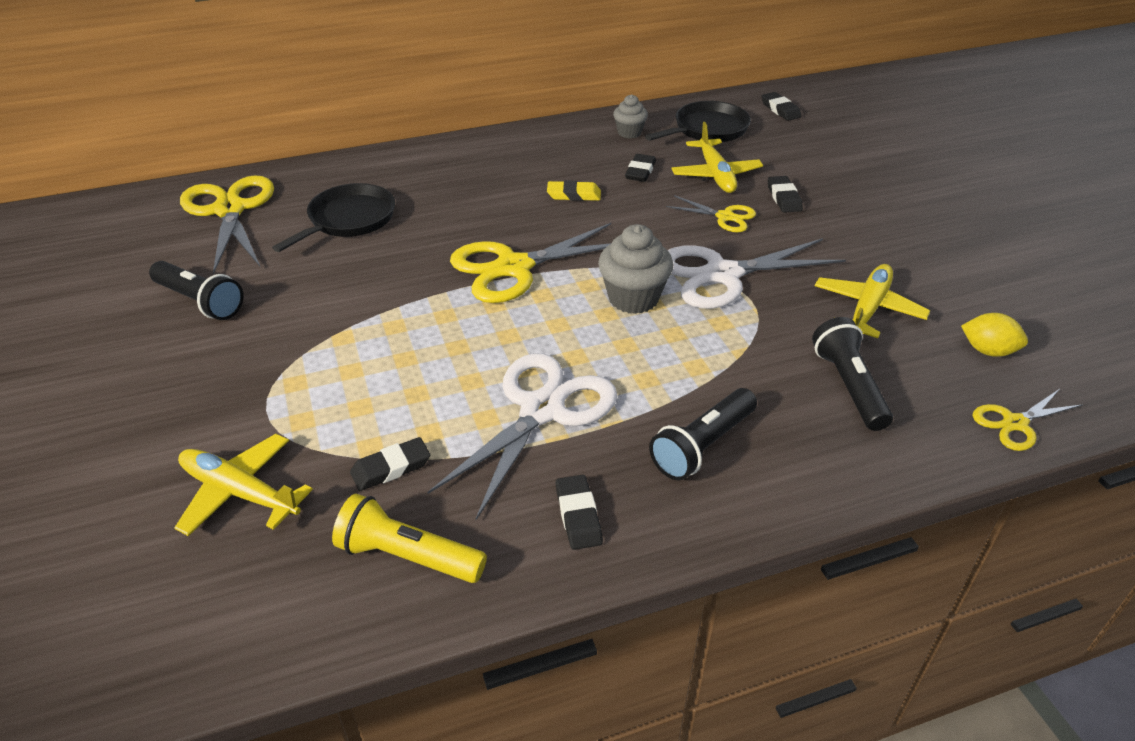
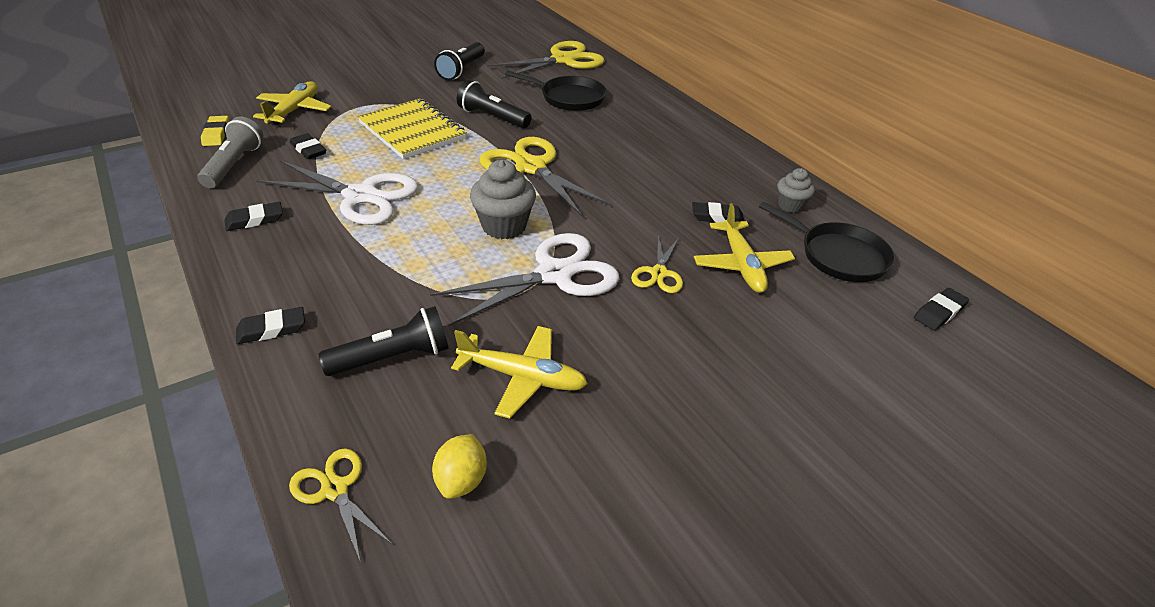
camera: 75 degrees right, 0 degrees up
(378, 358) = (412, 131): none -> yellow notebook
(408, 556) = (234, 165): yellow flashlight -> grey flashlight
(574, 195) = (653, 184): yellow eraser -> yellow eraser (216, 134)
(702, 446) = (318, 271): black flashlight -> black flashlight (492, 117)
(715, 174) = (741, 264): yellow plane -> yellow plane turned 75 degrees counterclockwise
(722, 274) = (554, 274): white scissors -> white scissors turned 90 degrees clockwise
(784, 198) = (720, 315): black eraser -> black eraser (271, 329)

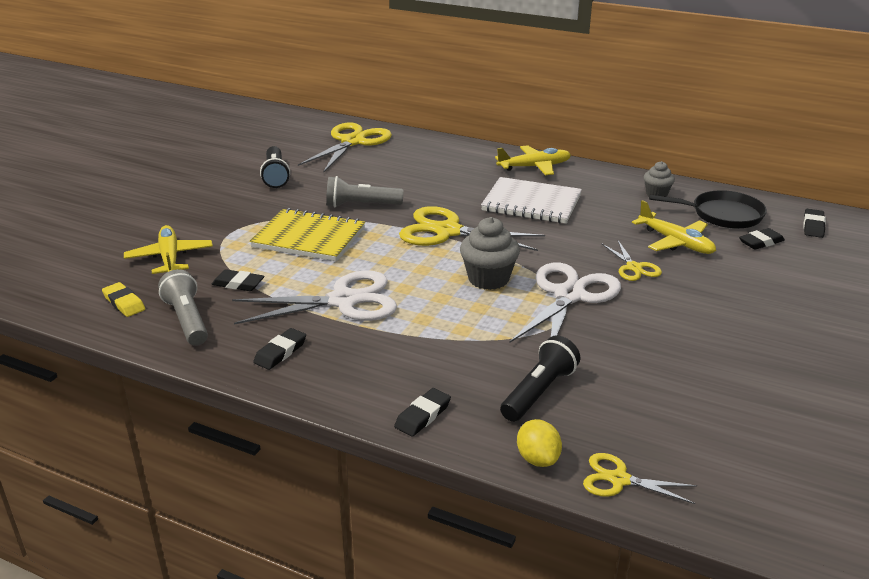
camera: 30 degrees left, 10 degrees down
(461, 480) = (685, 435): yellow lemon -> yellow lemon (537, 459)
(492, 117) = (361, 205): black flashlight -> grey flashlight
(522, 377) = (638, 364): yellow plane -> yellow plane (534, 167)
(569, 98) = (401, 170): black pan -> none
(645, 169) = (531, 203): none -> white notebook
(717, 217) = (621, 218): black eraser -> black eraser (761, 242)

